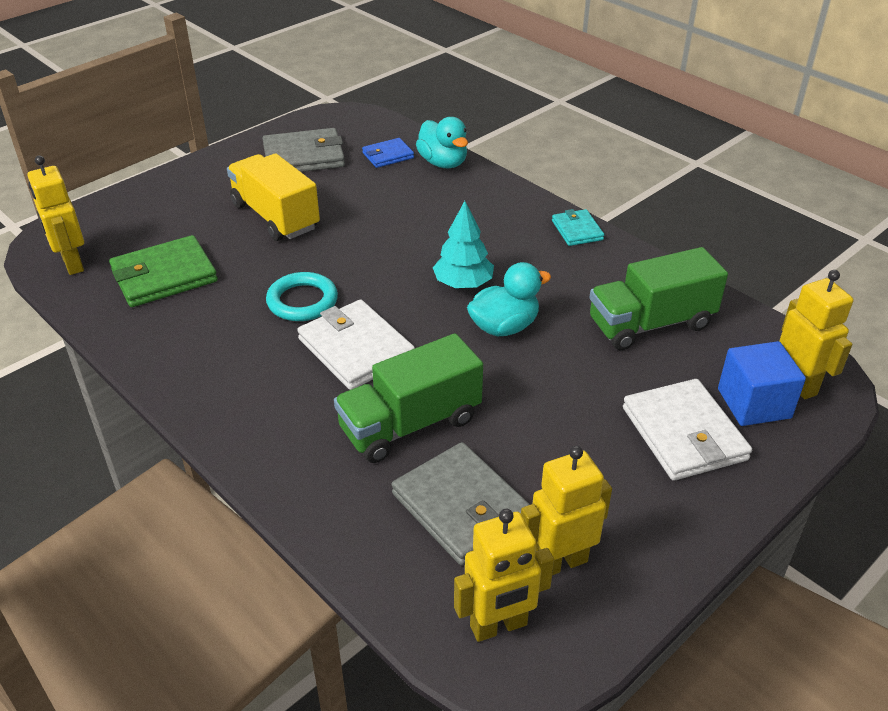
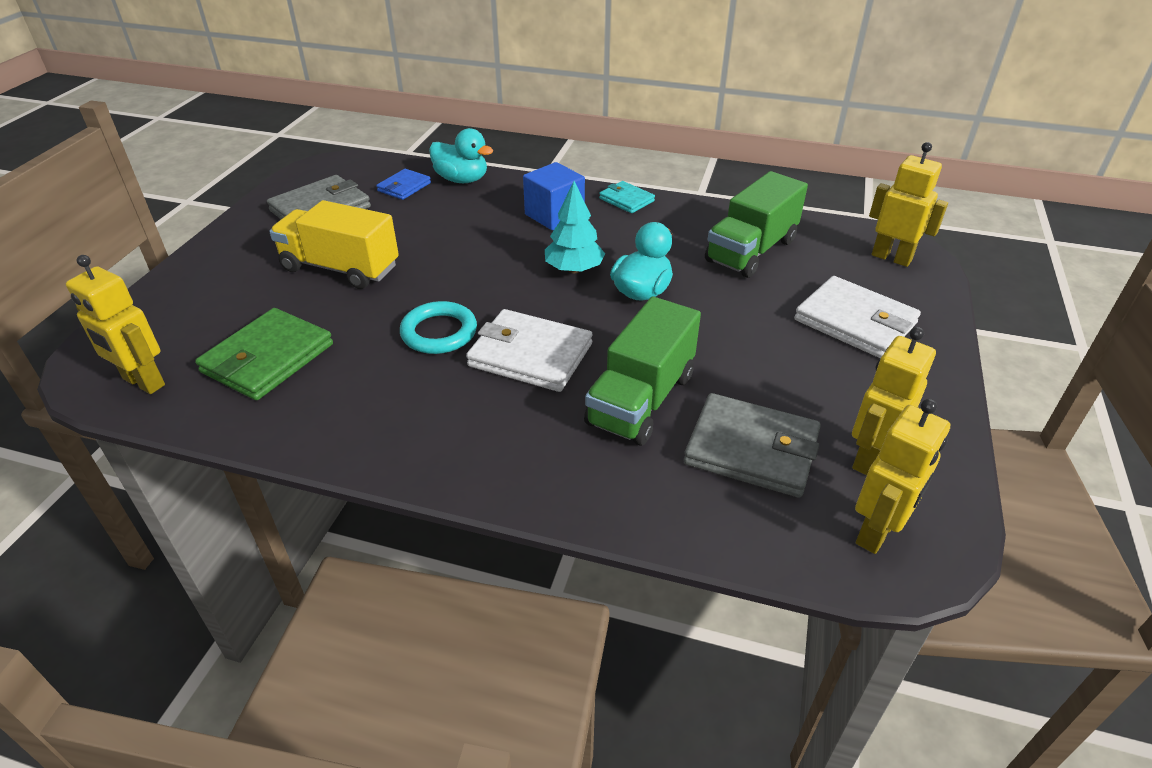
camera: 30 degrees left, 0 degrees up
(754, 403) = (878, 282): blue cube -> blue cube (554, 215)

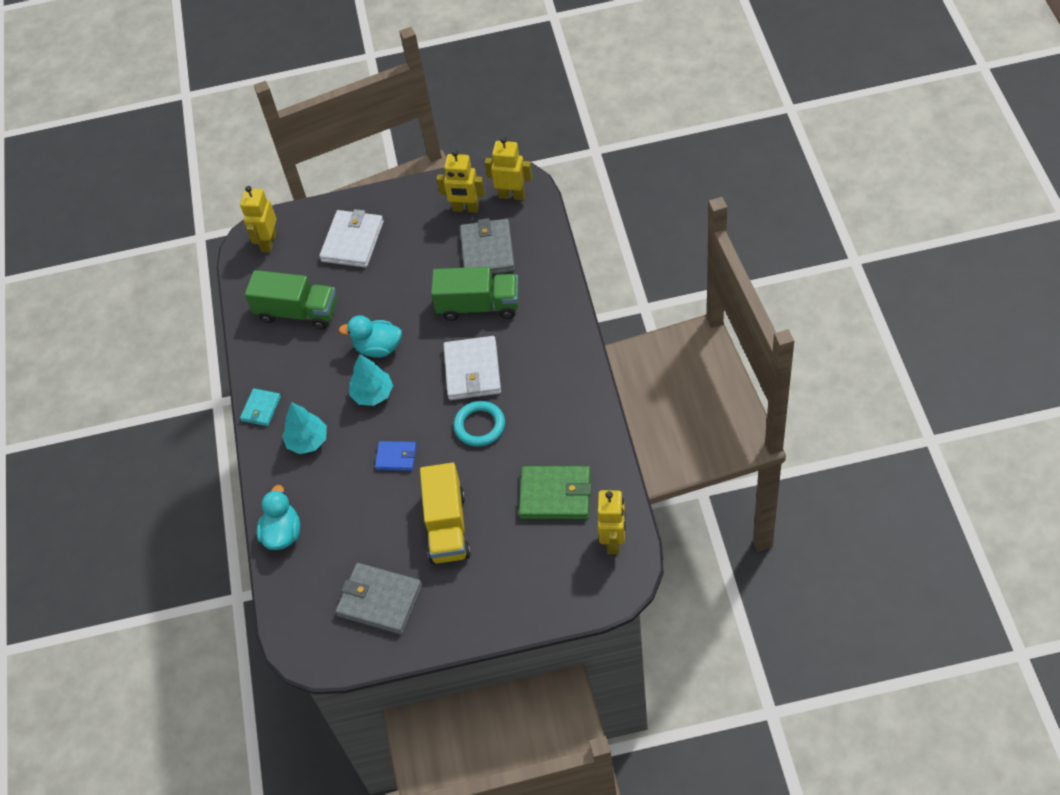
camera: 110 degrees left, 15 degrees up
(404, 187) = (315, 566): blue wallet -> blue wallet (396, 457)
(554, 215) = (307, 441): blue cube -> turquoise tree

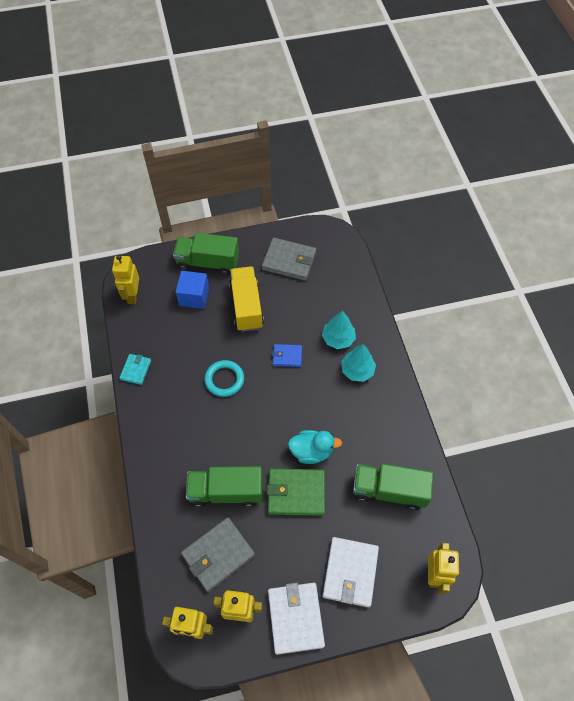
camera: 170 degrees right, 5 degrees up
(261, 408) = (400, 398): turquoise wallet -> turquoise wallet (136, 370)
(282, 533) = (362, 303): turquoise duck -> none
(373, 394) = (311, 408): turquoise tree -> turquoise tree (338, 339)
(472, 370) = (230, 427): white wallet -> white wallet (295, 618)
(487, 251) = (218, 555): grey wallet -> grey wallet turned 60 degrees clockwise
(504, 596) = (208, 262): none -> green truck
(523, 540) = (194, 297): none -> blue cube
(555, 495) = (170, 326): green wallet -> green wallet (296, 493)

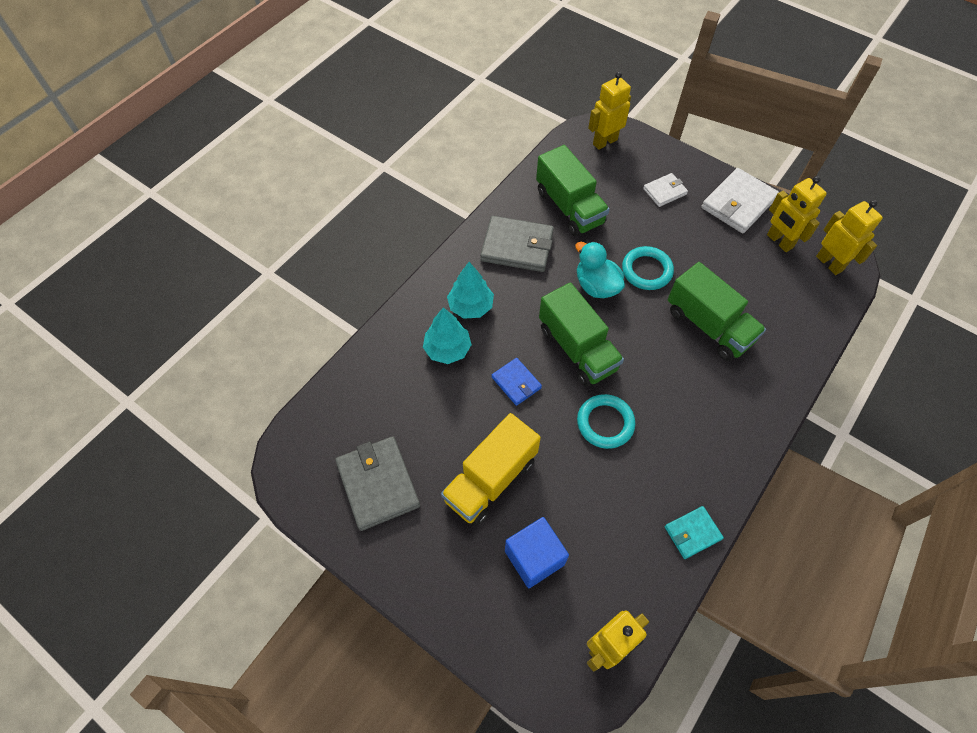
camera: 130 degrees left, 0 degrees up
(208, 262) = (466, 590): green truck -> green truck (577, 348)
(218, 555) = (762, 289): grey wallet -> grey wallet (517, 246)
(296, 493) = (646, 270): green wallet -> turquoise ring
(350, 572) = (664, 191): white wallet -> white wallet, size x0.56

